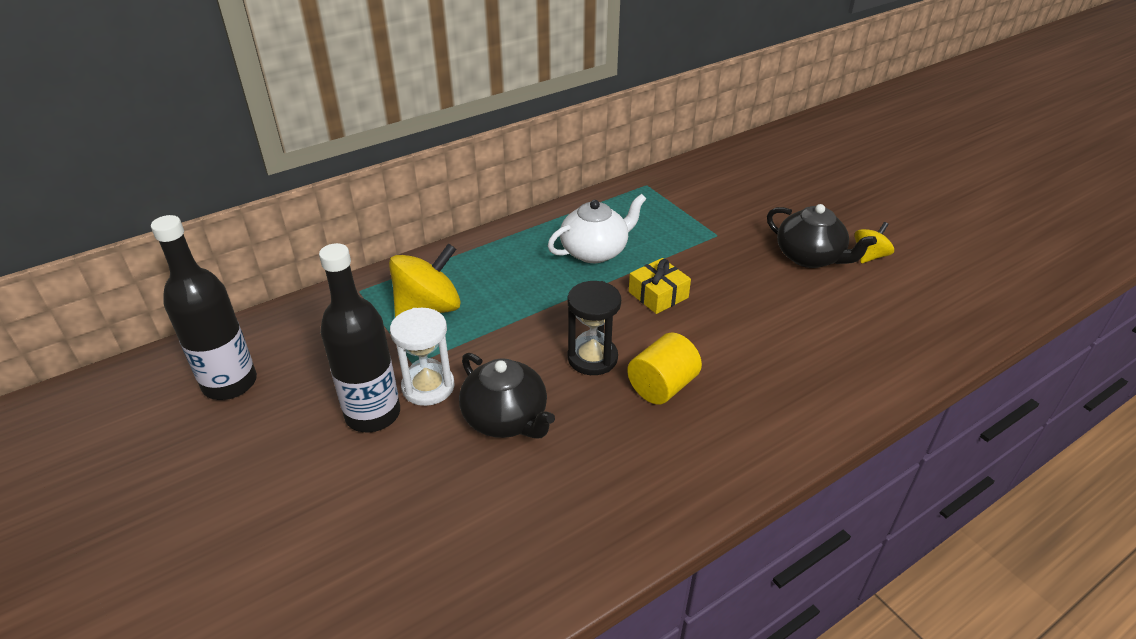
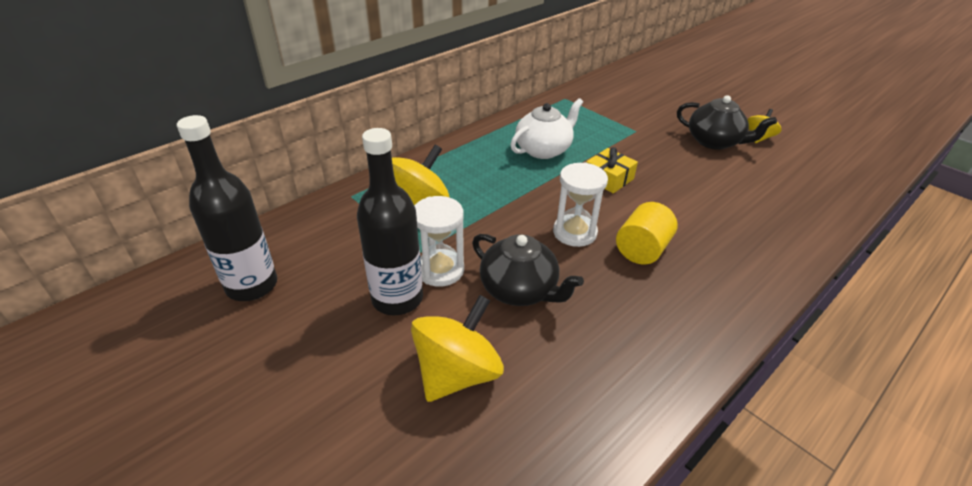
camera: 10 degrees left, 0 degrees up
(409, 502) = (457, 373): none -> yellow spinning top
(592, 358) = (574, 232): black hourglass -> white hourglass

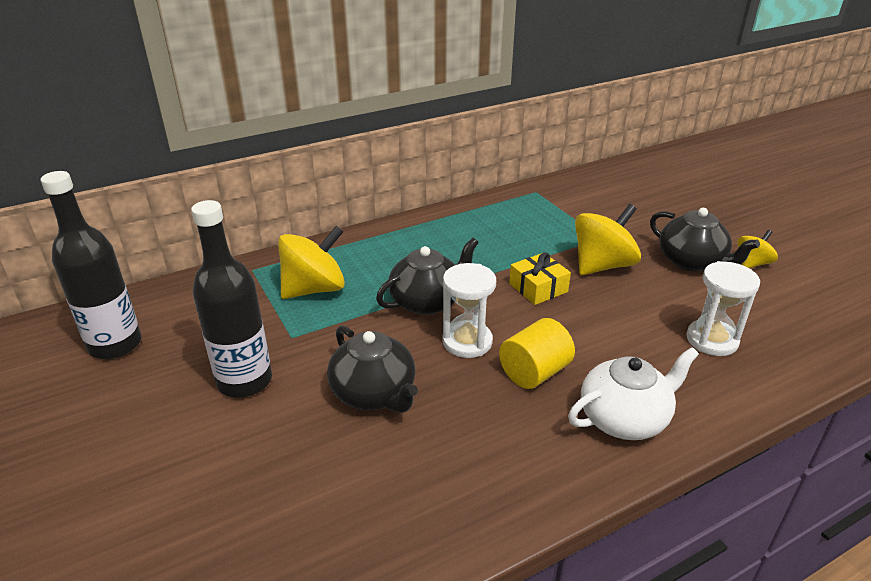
camera: 15 degrees right, 5 degrees down
(440, 270) = (302, 359): white hourglass -> white hourglass (712, 340)
(457, 373) = (265, 467): yellow spinning top -> yellow spinning top (602, 265)
(523, 203) = (427, 301): none -> black teapot
(543, 150) = (480, 246): white teapot -> white teapot (624, 418)

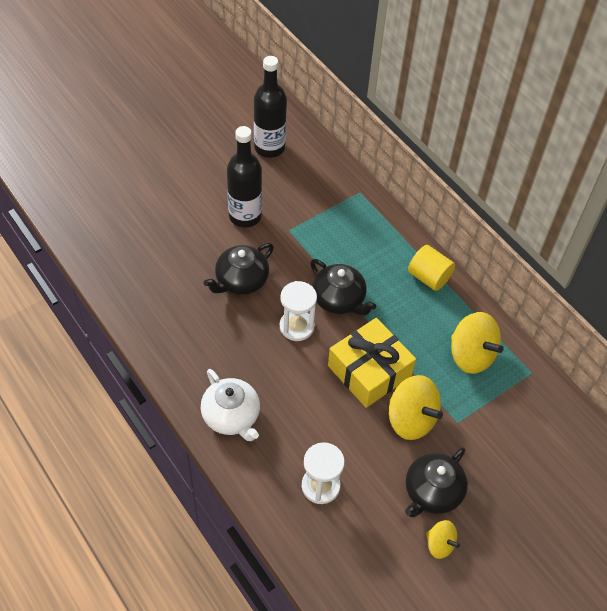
camera: 80 degrees right, 20 degrees up
(314, 289) = (342, 232): yellow spinning top -> yellow spinning top (471, 355)
(534, 372) = (270, 366): yellow cylinder -> yellow cylinder (429, 277)
(538, 288) = (369, 371): yellow gift -> yellow gift, size x1.80

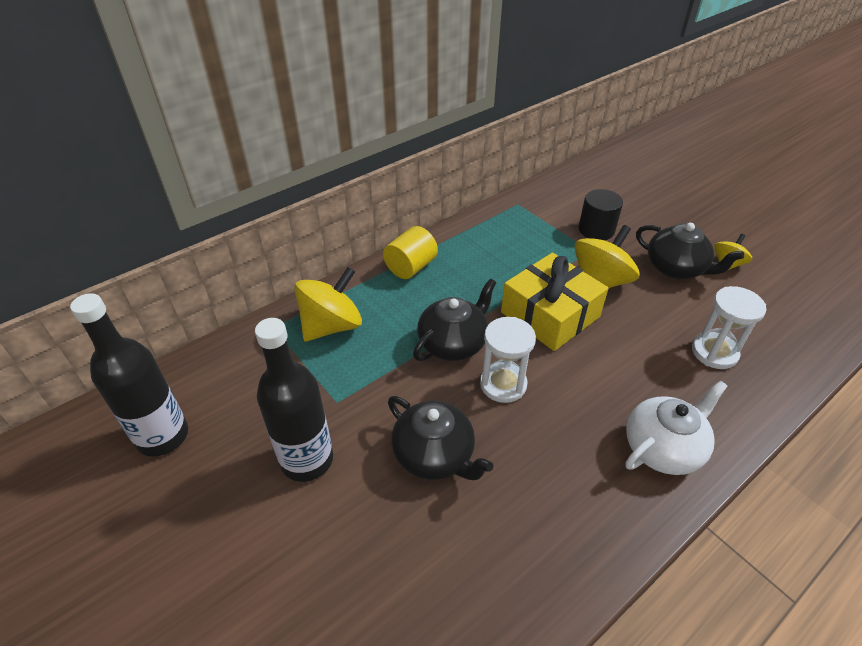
camera: 90 degrees left, 10 degrees down
(471, 355) = (508, 239): yellow spinning top -> yellow spinning top (331, 326)
(491, 435) = (596, 230): none -> black cylinder

